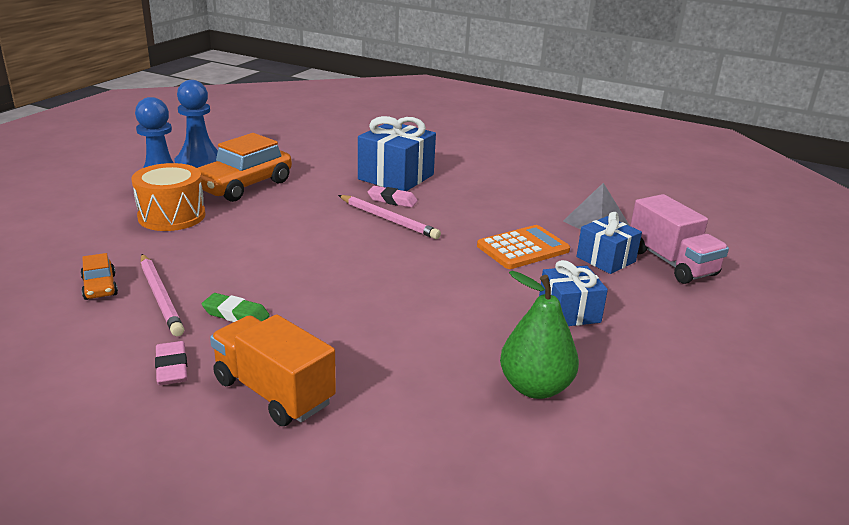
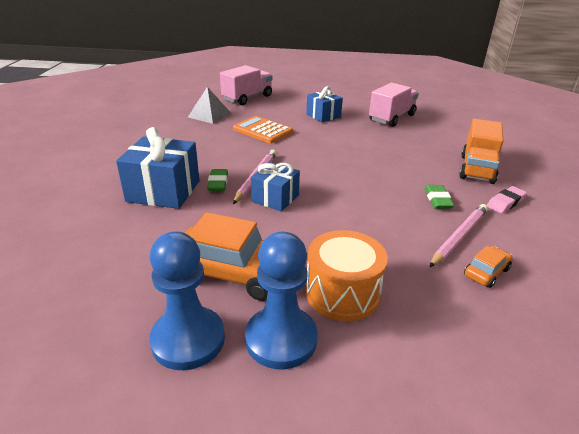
camera: 110 degrees left, 5 degrees up
(392, 200) = (218, 183): pink eraser -> green eraser
(535, 387) = (391, 118): green pear -> pink truck
(605, 259) = (257, 111): blue gift -> blue gift (275, 198)

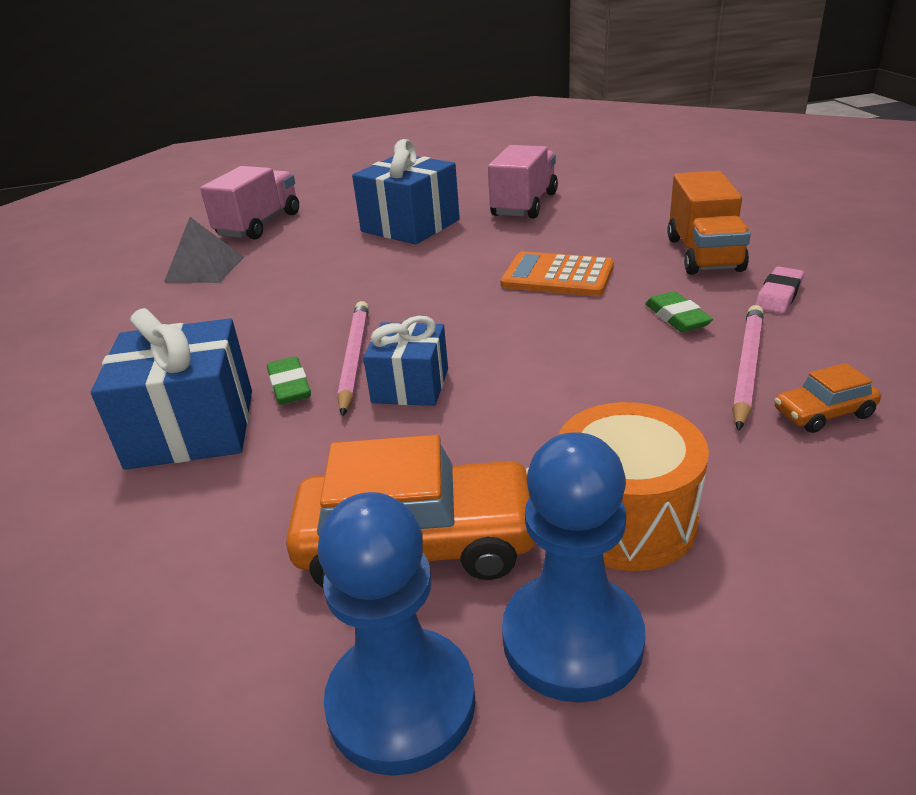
camera: 15 degrees left, 0 degrees up
(263, 130) = (319, 274): orange calculator -> orange calculator (557, 276)
(323, 116) = (410, 226): blue gift -> blue gift, size x1.60
(486, 272) = (823, 413): orange car -> orange car turned 135 degrees counterclockwise

